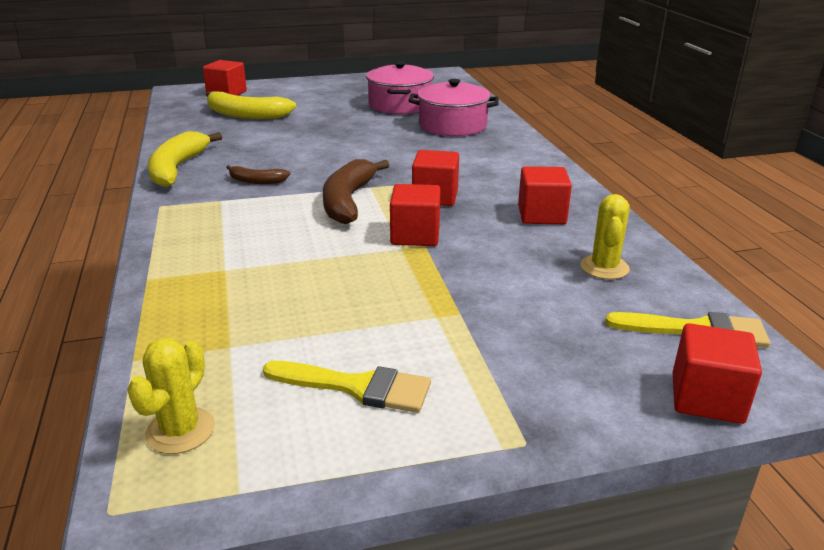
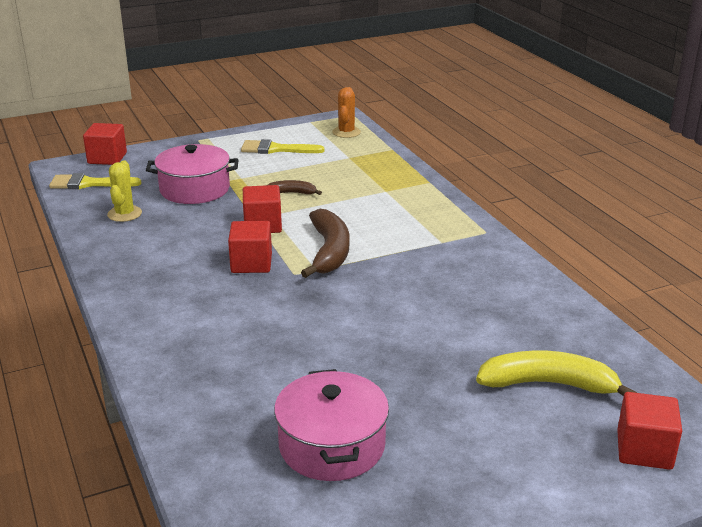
camera: 170 degrees right, 0 degrees up
(177, 168) = (521, 274): yellow banana -> none
(180, 431) = (346, 132): yellow cactus -> orange cactus
(256, 181) = (428, 266): brown banana -> brown banana (291, 193)
(452, 125) = (240, 390): pink pot -> pink pot (195, 189)
(541, 215) = (156, 253): red cube -> none

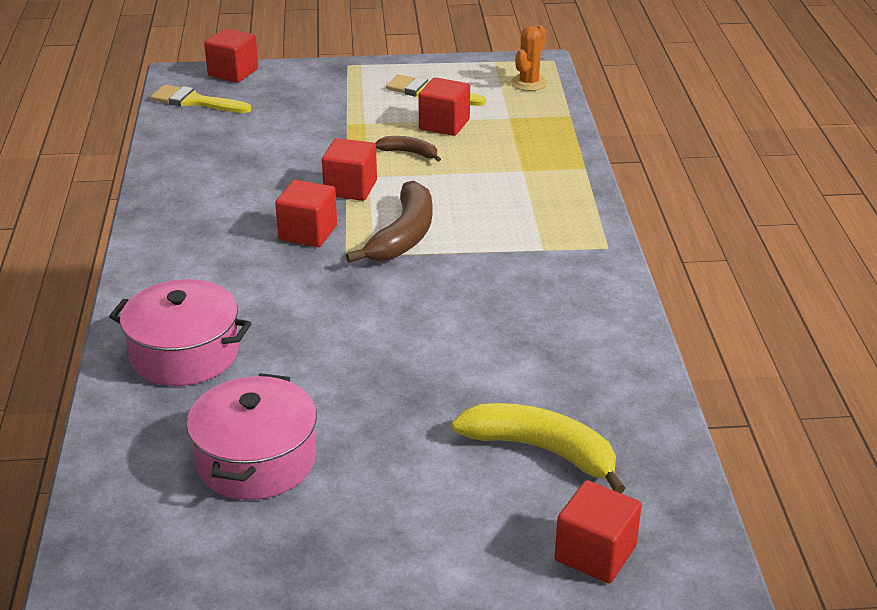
camera: 20 degrees right, 5 degrees up
(124, 214) = (210, 146): yellow cactus -> none
(195, 189) = (304, 129): pink pot -> pink pot (184, 354)
(303, 169) = (444, 124): none -> red cube

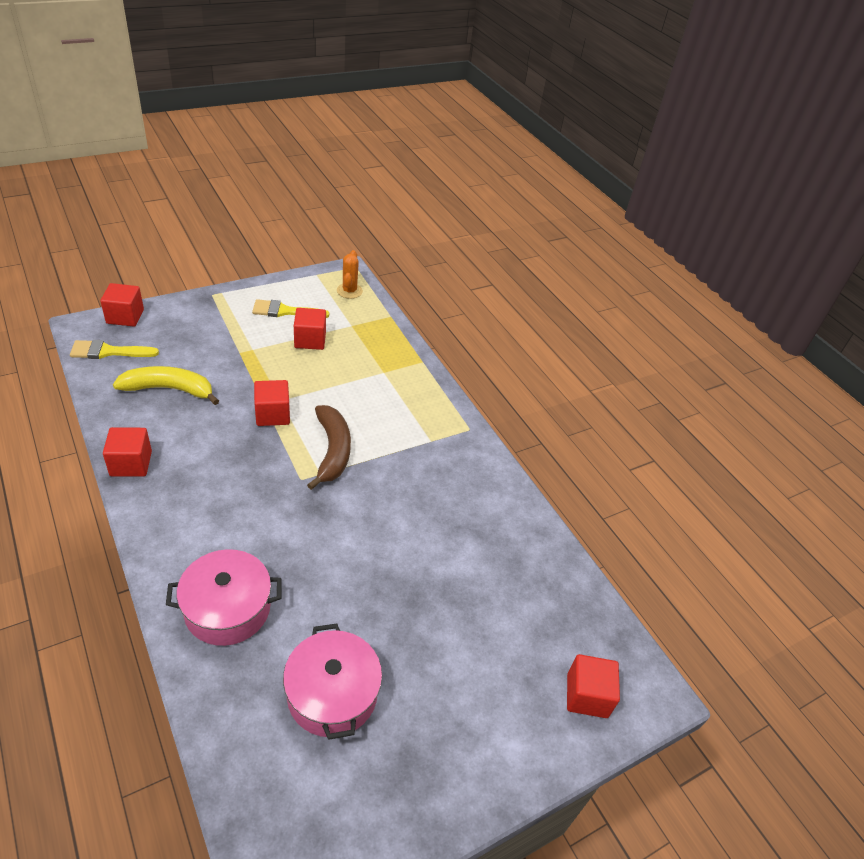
camera: 30 degrees left, 10 degrees up
(308, 233) = (262, 465): red cube -> red cube (131, 463)
(409, 153) = (298, 372): brown banana -> none
(541, 450) = (514, 619): yellow banana -> yellow banana (169, 389)

